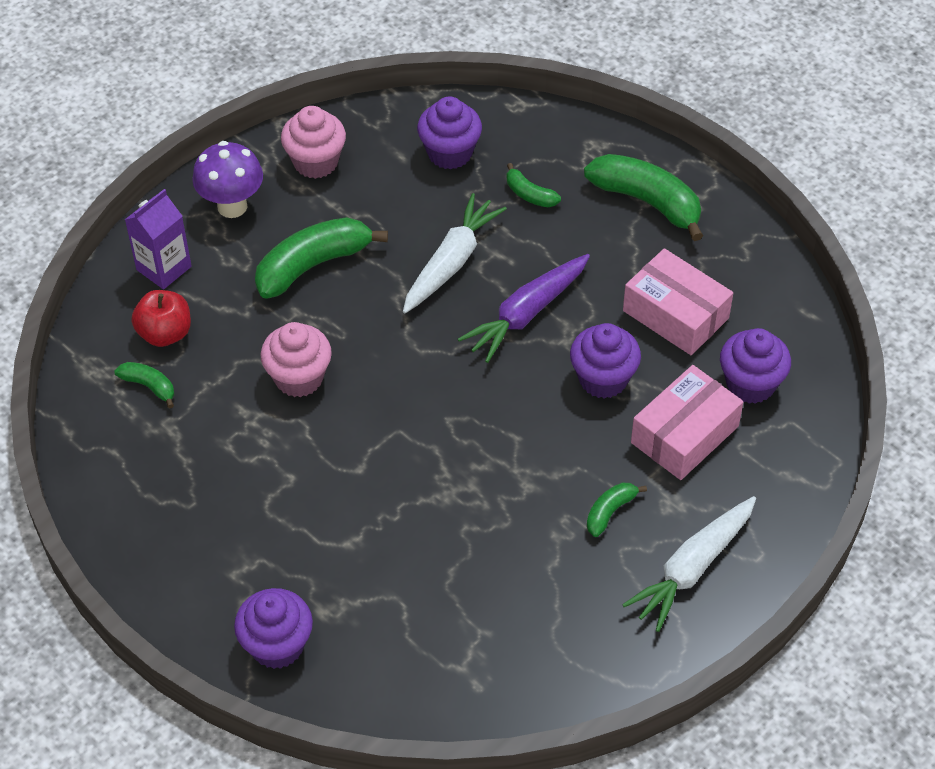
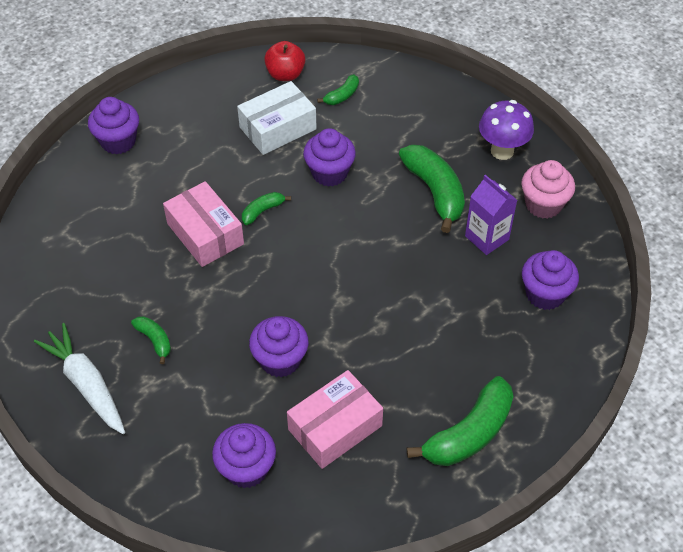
camera: 100 degrees right, 0 degrees up
(164, 268) = (447, 110): purple carton -> purple carton (487, 238)
(165, 333) = (386, 106): red apple -> red apple (285, 74)
(223, 451) = (277, 128): none -> white box
(299, 378) = (329, 173): pink cupcake -> purple cupcake
(451, 262) = (422, 277): white carrot -> none
(527, 314) = (359, 320): purple carrot -> none
(529, 194) = (490, 344): green banana -> green banana (262, 211)
(685, 434) = (209, 407): pink box -> pink box (205, 234)

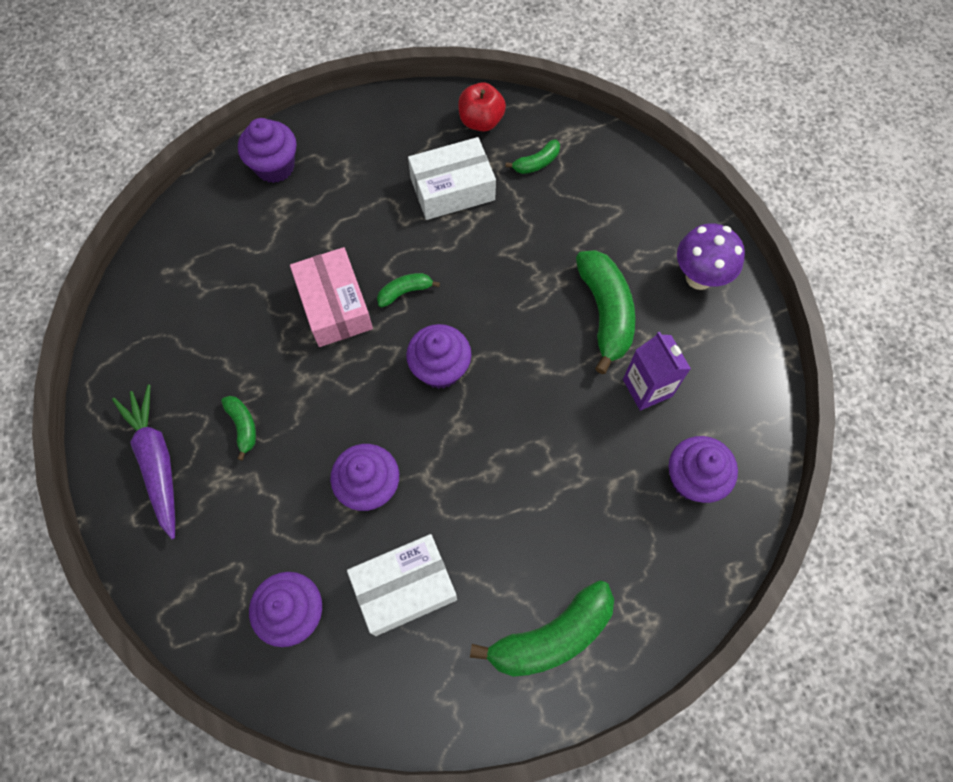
camera: 15 degrees right, 15 degrees up
(86, 384) = (157, 462): white carrot -> purple carrot
(329, 173) = (493, 260): purple cupcake -> purple cupcake (440, 369)
(335, 428) = (404, 588): pink box -> white box
(543, 204) = (726, 360): pink cupcake -> none

